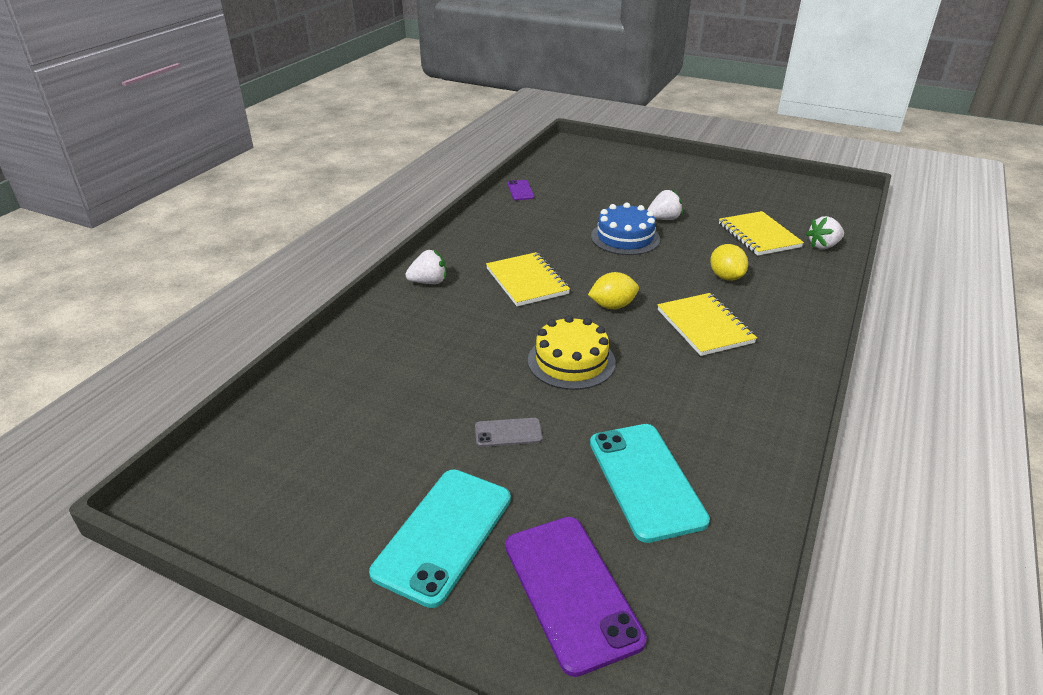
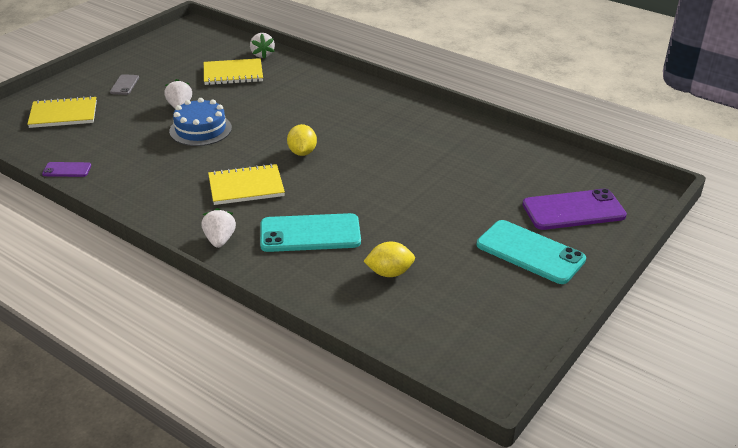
camera: 80 degrees left, 0 degrees up
(508, 433) = (439, 217): grey phone -> grey phone (124, 85)
(571, 361) = (366, 181): yellow cake -> none
(646, 480) = (492, 172): turquoise phone -> turquoise phone (310, 233)
(705, 326) = (344, 121): yellow notebook -> yellow notebook (63, 114)
(726, 277) = (284, 99): yellow lemon -> yellow lemon (389, 273)

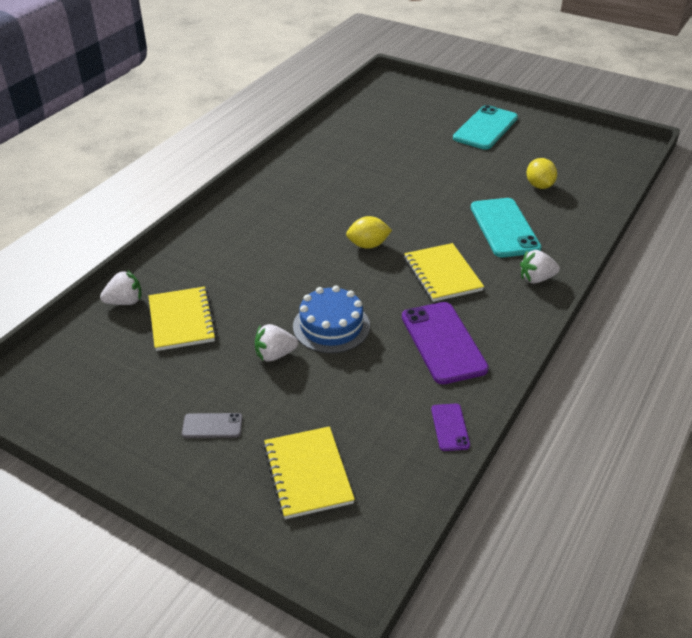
camera: 95 degrees left, 5 degrees up
(573, 210) = (424, 110): purple phone -> purple phone (443, 342)

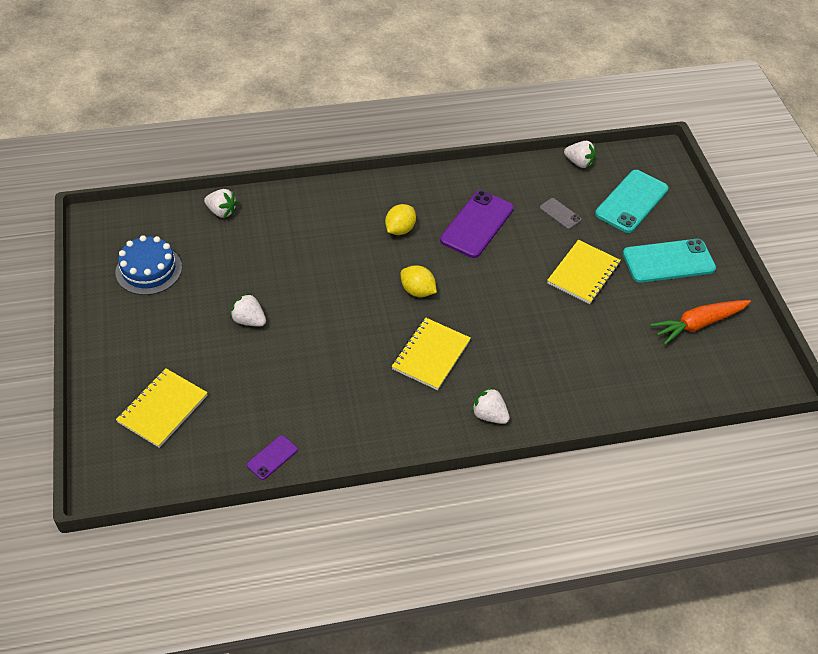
camera: 45 degrees right, 10 degrees up
(182, 320) = (233, 251): yellow notebook -> yellow notebook (583, 273)
(212, 426) = (158, 335): grey phone -> grey phone (560, 214)
(331, 326) = (307, 330): blue cake -> blue cake (149, 270)
(347, 111) = (579, 163): none -> white strawberry
(443, 342) = (354, 402): purple phone -> purple phone (477, 224)
(504, 228) = (534, 358): turquoise phone -> turquoise phone (631, 201)
(539, 186) = (623, 346): yellow lemon -> yellow lemon (400, 229)
(555, 147) = (698, 324): none -> orange carrot

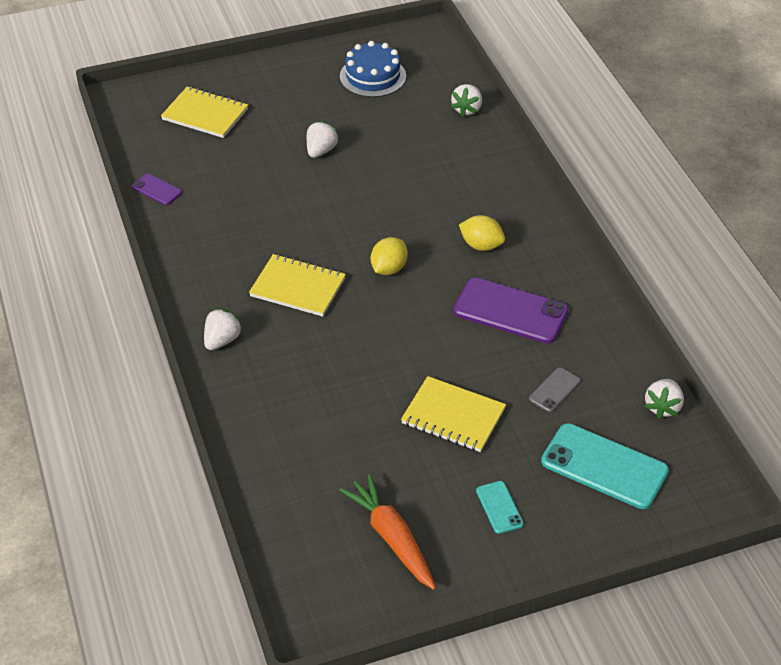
camera: 85 degrees right, 5 degrees down
(668, 261) = (499, 507): turquoise phone -> turquoise phone, size x0.49

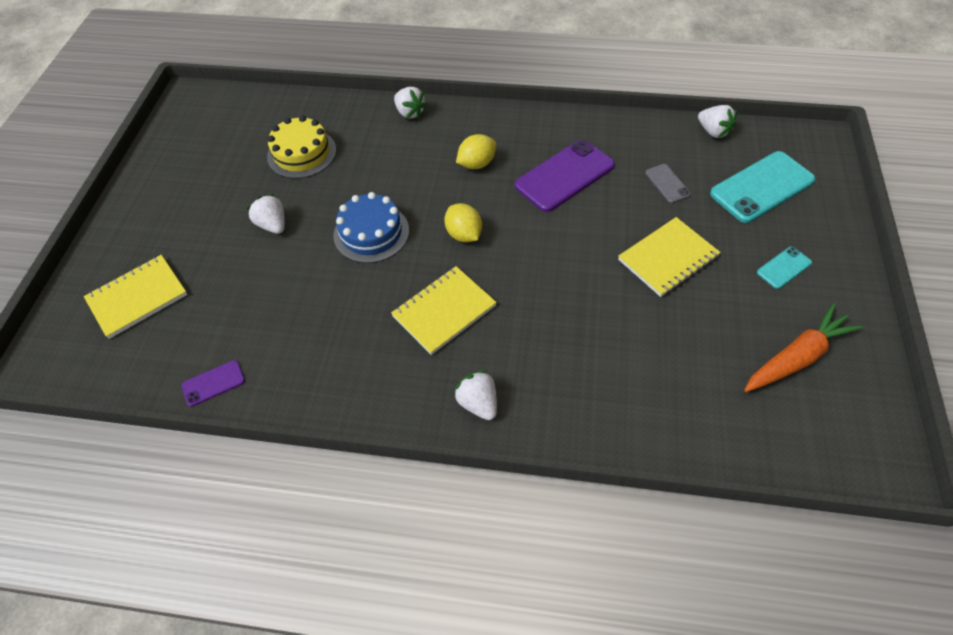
camera: 60 degrees left, 10 degrees up
(373, 76) = (207, 152): blue cake -> blue cake (371, 233)
(392, 538) = (796, 357): orange carrot -> orange carrot turned 150 degrees clockwise
(412, 130) = (302, 153): none -> yellow cake
(467, 109) = (307, 110): white strawberry -> white strawberry (410, 113)
(499, 507) = (784, 268): turquoise phone -> turquoise phone turned 45 degrees counterclockwise

